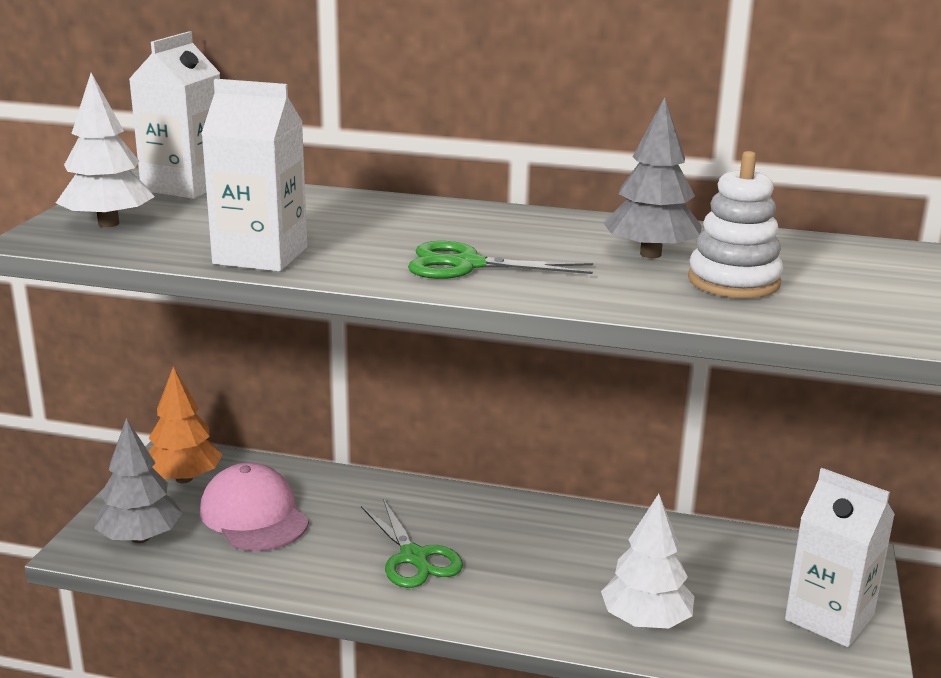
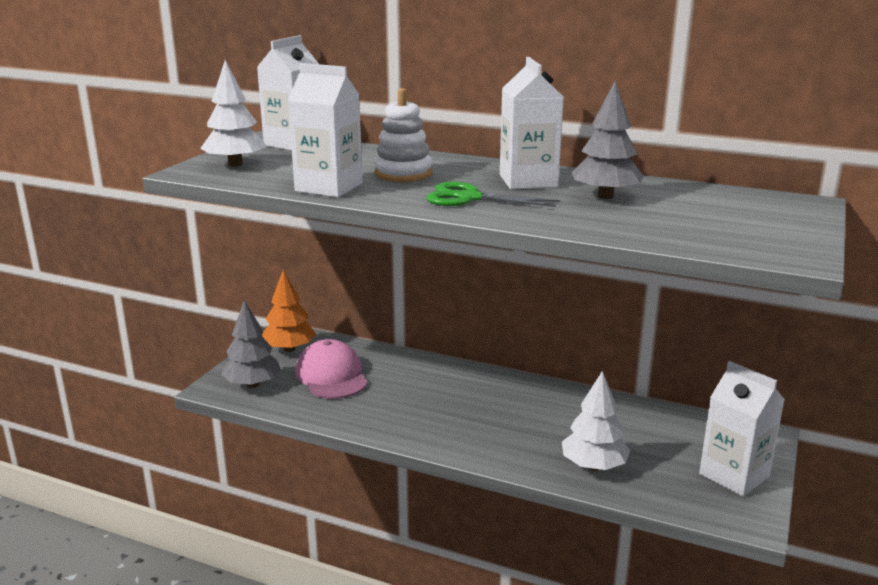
camera: 10 degrees right, 0 degrees up
(414, 558) = (436, 411): green scissors -> none
(538, 234) = (528, 181): none -> white carton
(733, 281) = (660, 216): white stacking toy -> white stacking toy (403, 174)

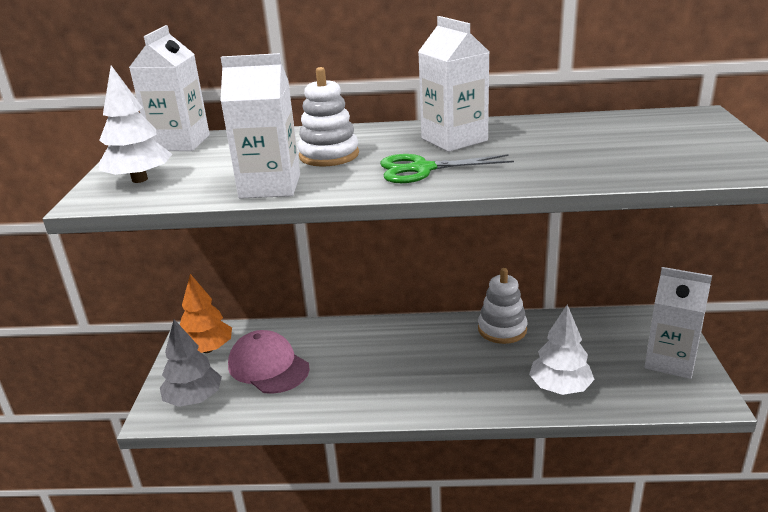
camera: 20 degrees left, 5 degrees up
(575, 402) = (502, 329): none -> white stacking toy
(605, 196) = (539, 142): grey tree -> none

